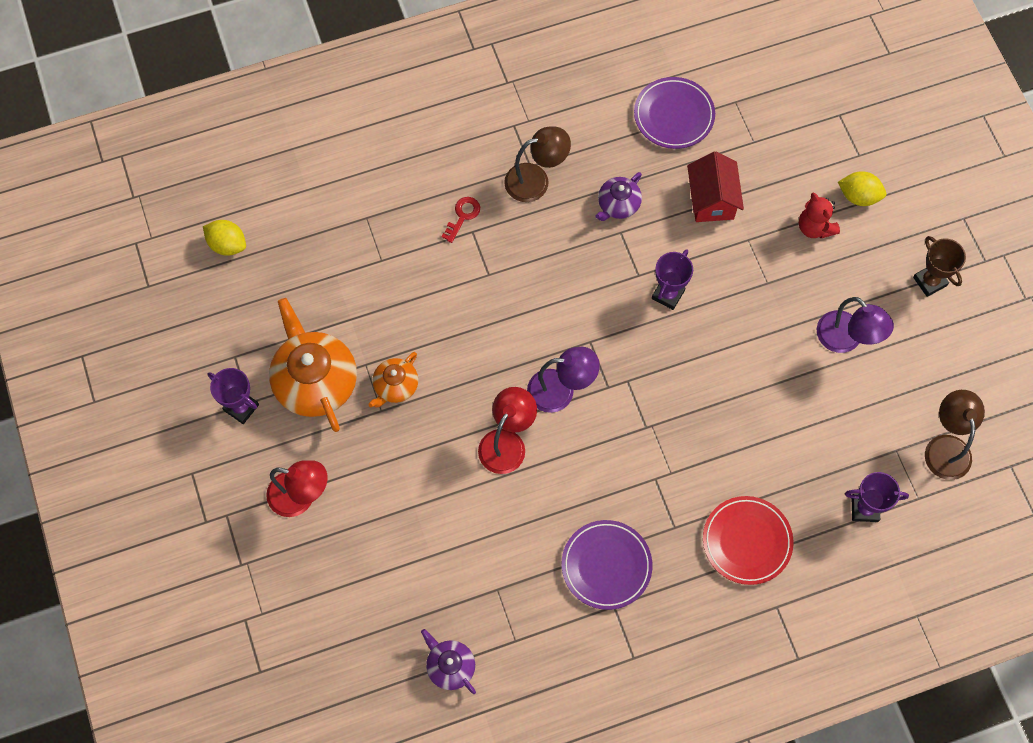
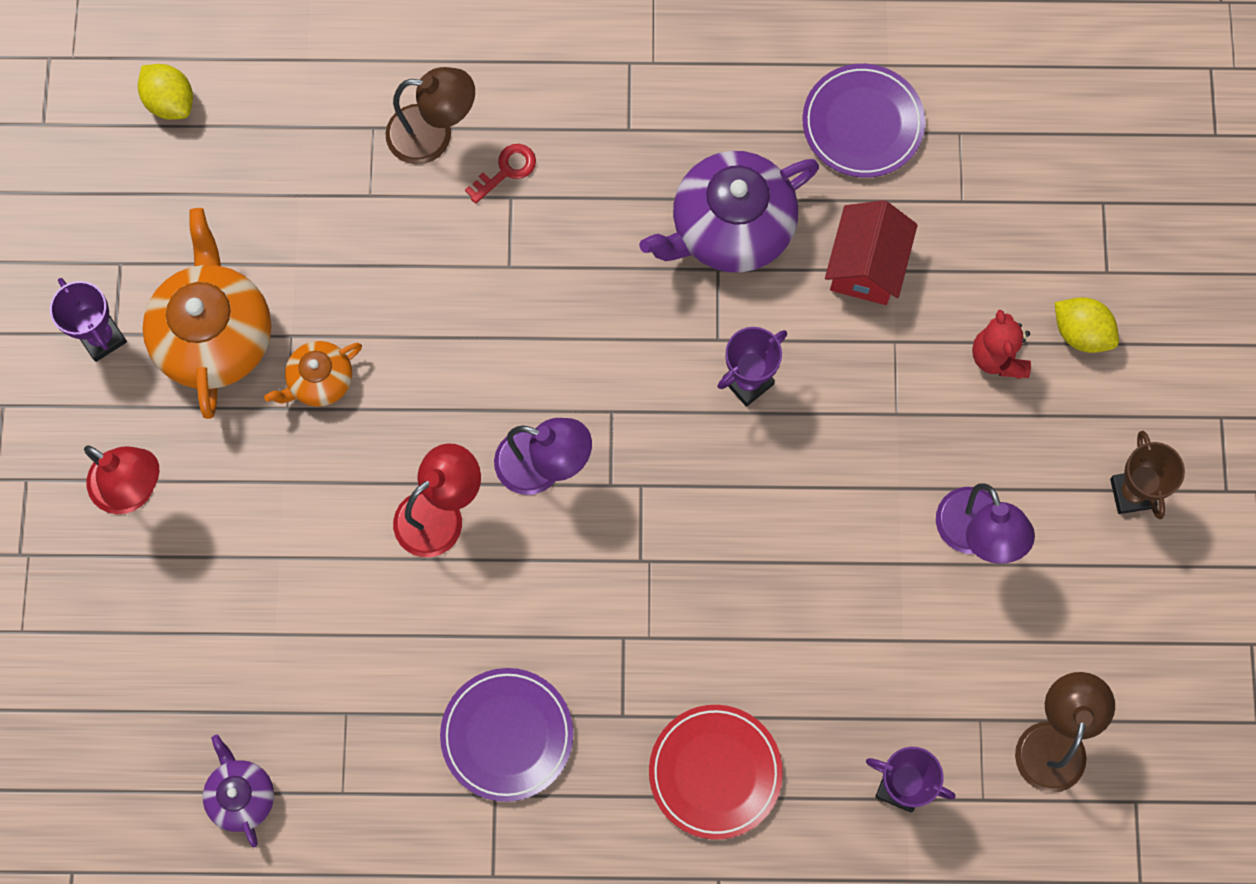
camera: 20 degrees right, 5 degrees up
(536, 180) = (629, 153): brown lamp -> brown lamp (433, 135)
(618, 205) = (730, 228): purple teapot -> purple teapot, size x1.89

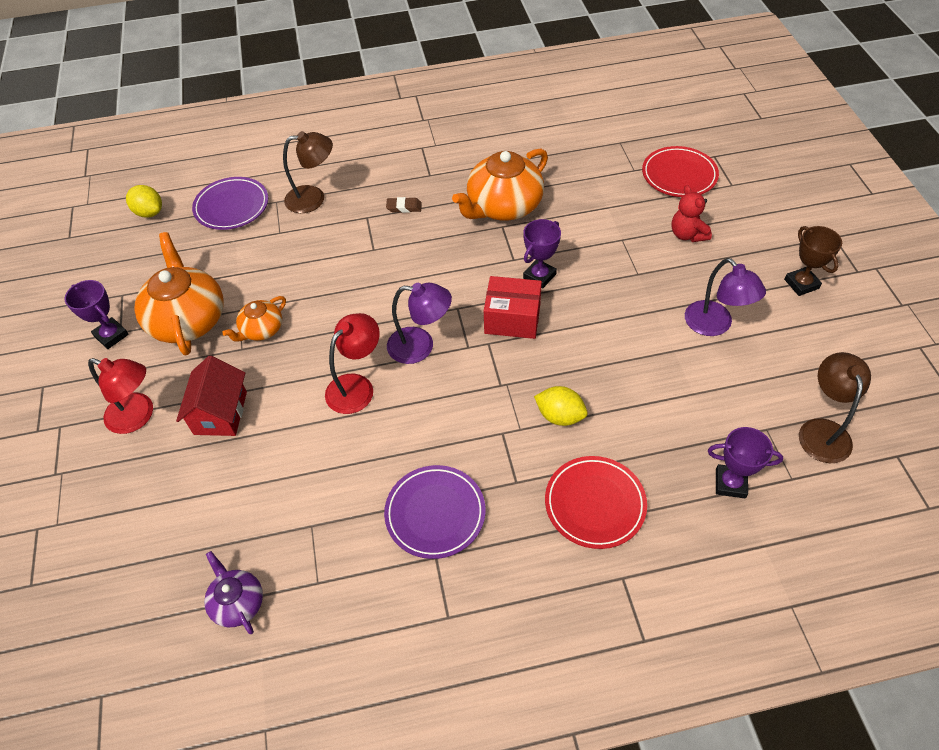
camera: 10 degrees left, 20 degrees down
(506, 170) = (361, 206): red key -> none
(573, 190) = (404, 207): none -> brown eraser
(686, 451) = (512, 319): none -> red box
(730, 228) = (503, 206): purple teapot -> orange teapot
(862, 124) = (564, 148): purple plate -> purple plate (232, 206)
(866, 266) = (590, 208): red house -> red house (220, 413)
(1030, 231) = (679, 175): none -> red plate
(1081, 333) = (731, 214): yellow lemon -> yellow lemon (560, 416)

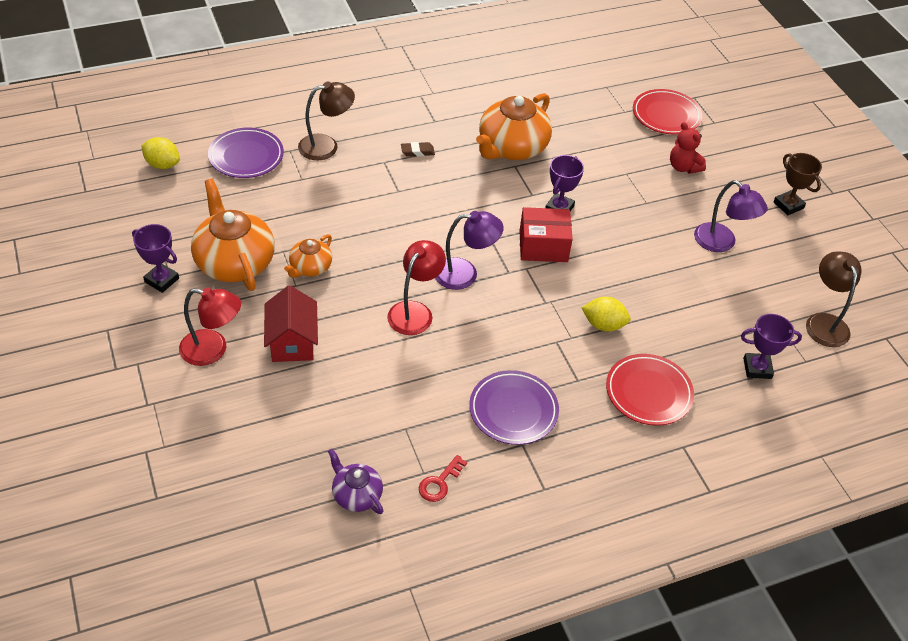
camera: 15 degrees left, 5 degrees down
(332, 597) = (439, 482): none -> red key

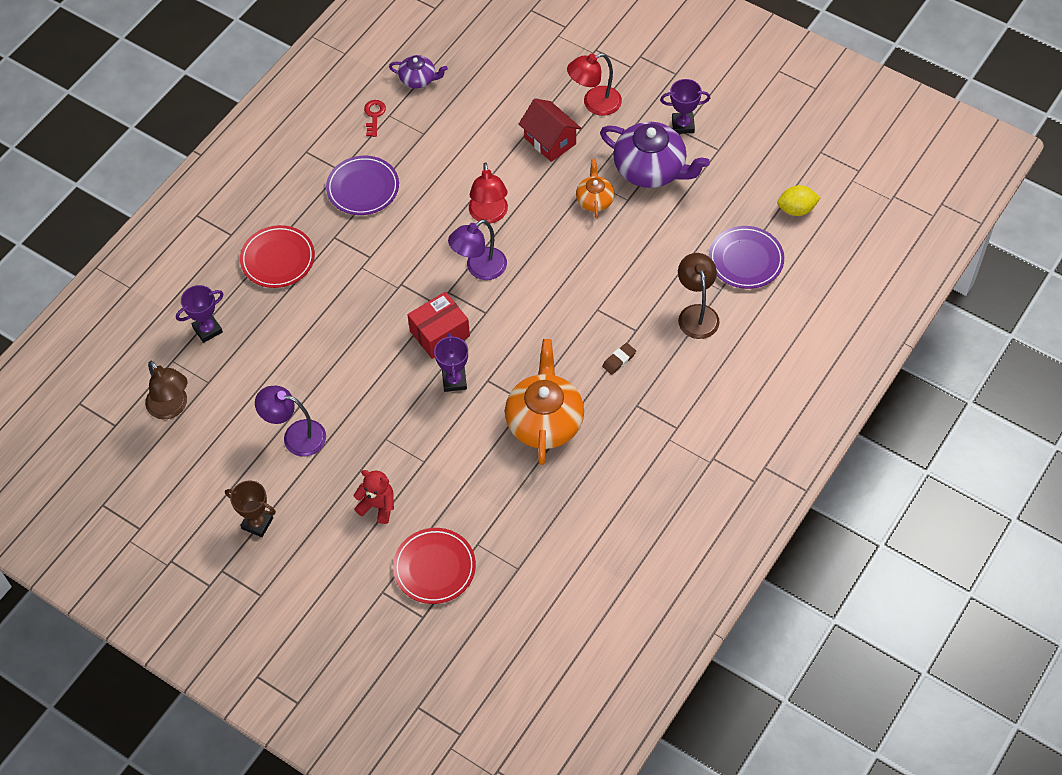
camera: 150 degrees right, 10 degrees up
(234, 262) = (651, 169): orange teapot -> purple teapot
(326, 146) = (696, 314): brown lamp -> brown lamp turned 135 degrees clockwise
(603, 325) = (344, 293): yellow lemon -> none

